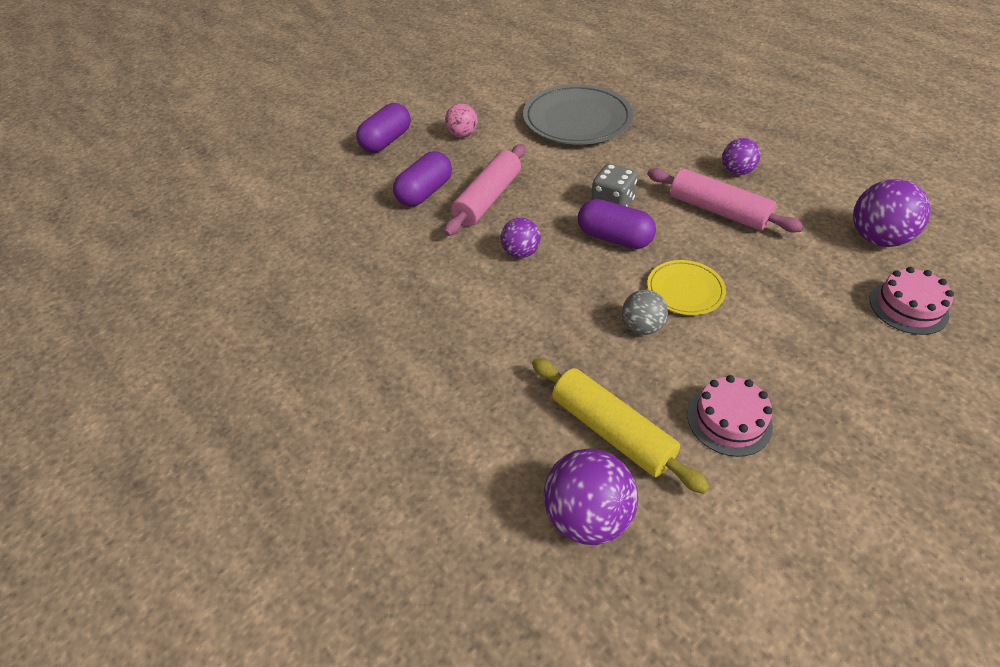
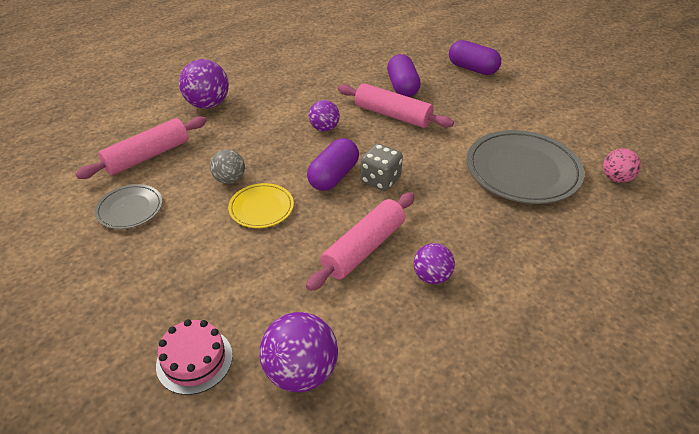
camera: 90 degrees right, 5 degrees down
(425, 192) = (402, 87): purple capsule -> purple capsule turned 45 degrees clockwise
(462, 135) = (486, 104): pink ball -> pink ball (616, 178)
(587, 516) = (98, 142): purple ball -> purple ball (208, 104)
(611, 431) = (148, 156): yellow rolling pin -> pink rolling pin
(729, 420) = (130, 209): pink cake -> grey plate

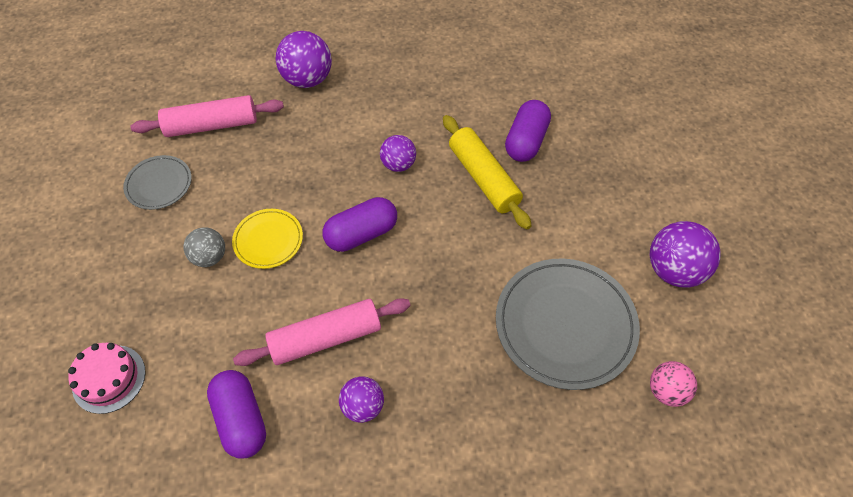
camera: 30 degrees right, 15 degrees up
(229, 179) = (264, 190): grey ball -> grey ball (209, 257)
(301, 372) = (179, 440): purple ball -> purple ball (674, 270)
(380, 180) = (404, 262): grey dice -> none
(393, 115) = (483, 178): pink rolling pin -> yellow rolling pin
(472, 69) = (632, 148): purple capsule -> purple capsule (241, 419)

